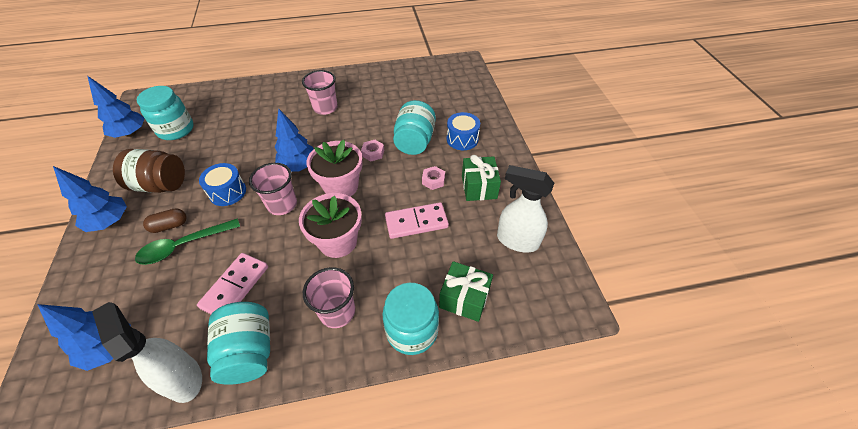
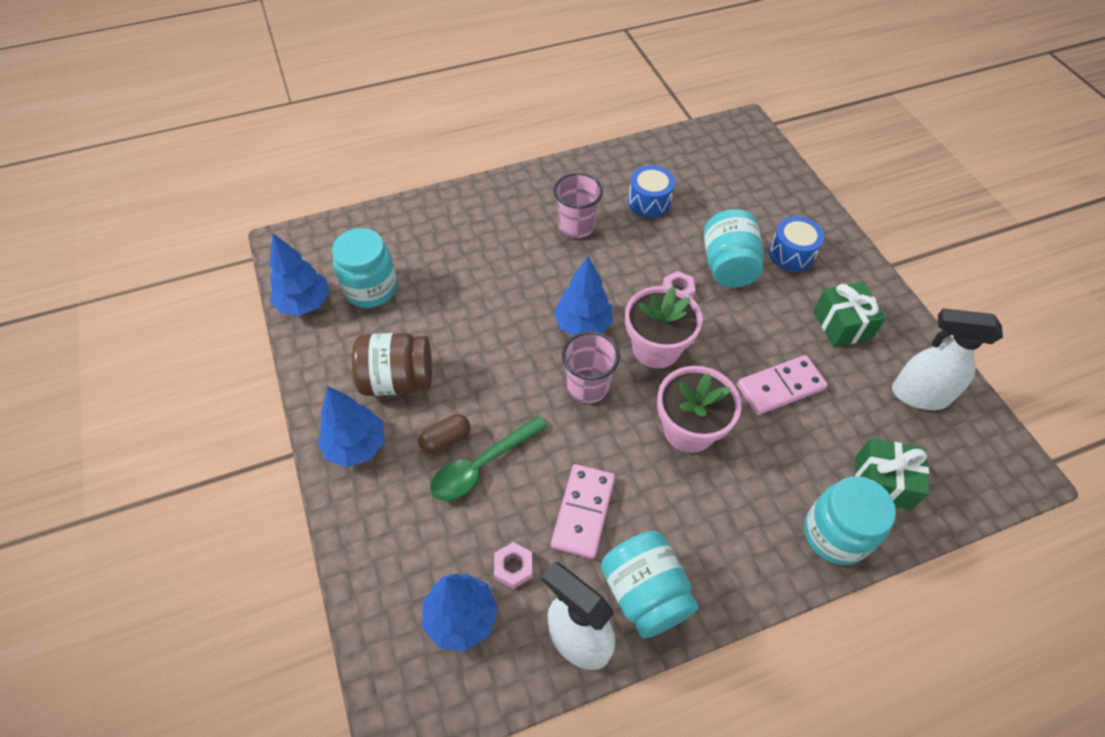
camera: 10 degrees left, 5 degrees up
(227, 192) = (501, 378): blue drum -> blue drum (649, 202)
(337, 312) = (732, 524): pink cup -> none
(433, 180) = (778, 323): pink nut -> pink nut (513, 567)

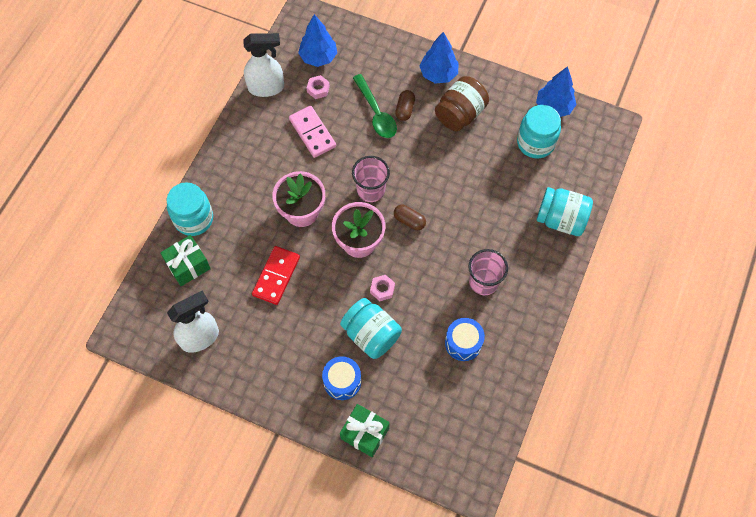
camera: 135 degrees right, 10 degrees up
(481, 466) = (376, 113): green spoon -> green spoon turned 150 degrees clockwise
(582, 325) = (409, 221): blue tree -> brown capsule
(644, 593) = (256, 125): turquoise jar -> turquoise jar (561, 220)
(780, 387) = (276, 276): pink domino -> red domino
(842, 325) = (273, 350): green gift -> green gift (365, 433)

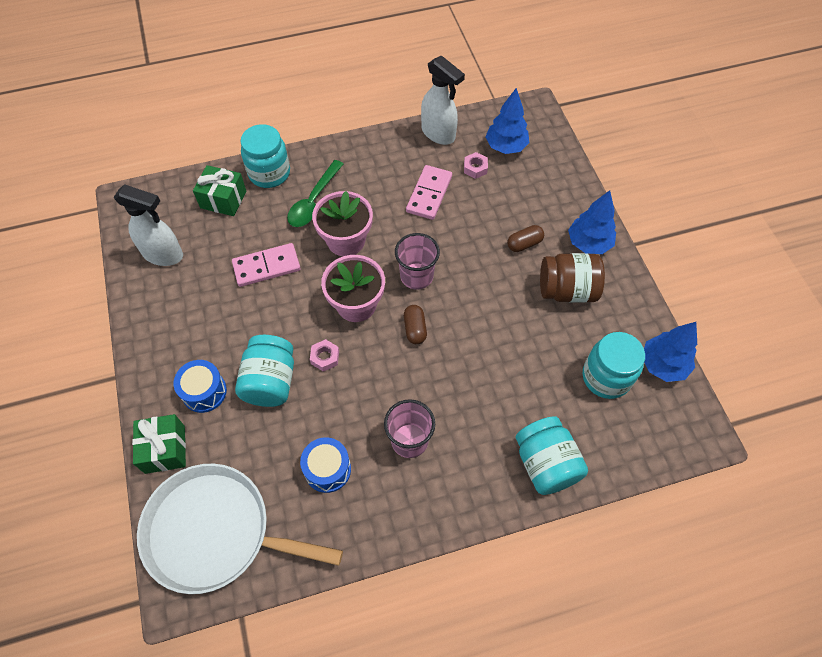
camera: 50 degrees right, 5 degrees down
(276, 276) = (266, 266): red domino -> pink domino
(376, 113) = (497, 225): green spoon -> green spoon (313, 201)
(450, 438) = (215, 532): none -> white pan

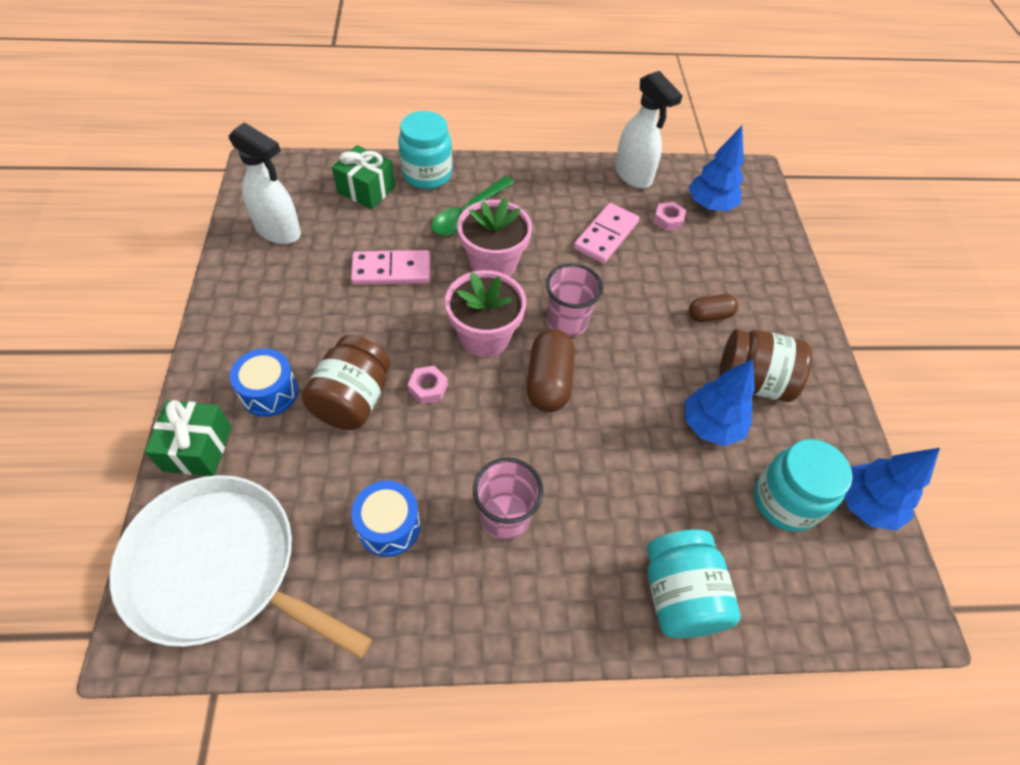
camera: 10 degrees right, 5 degrees down
(270, 381) = (353, 400): turquoise jar -> brown jar
(415, 329) = (548, 381): brown capsule -> brown capsule, size x1.65
(588, 243) = (792, 333): blue tree -> blue tree (711, 425)

